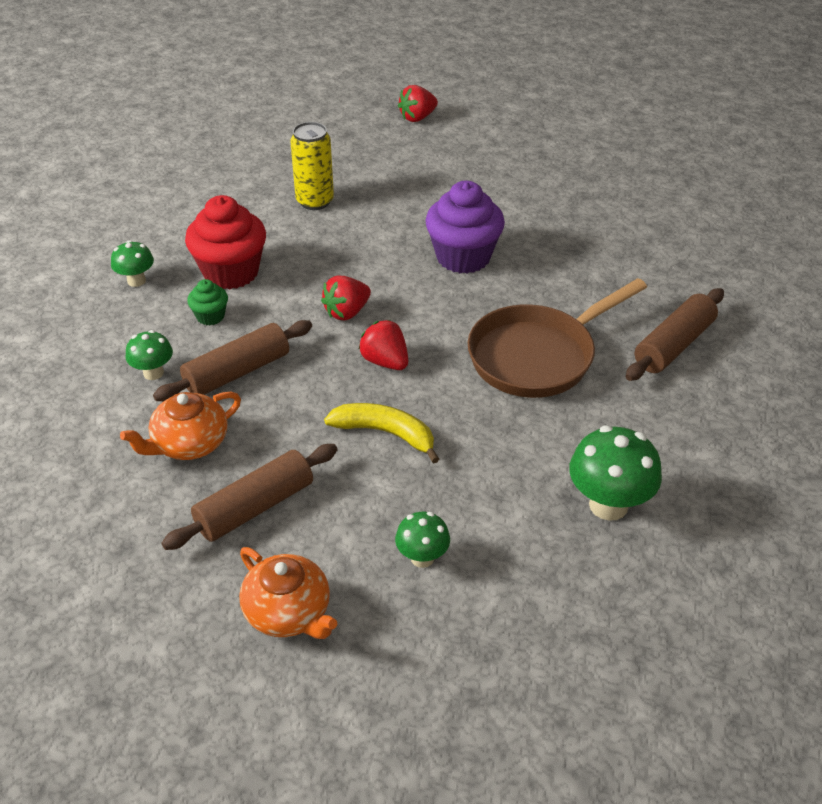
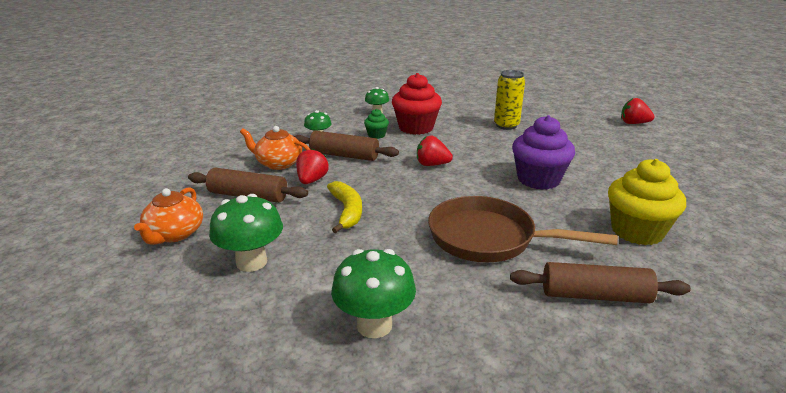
camera: 55 degrees right, 15 degrees down
(385, 361) = (407, 189): red strawberry -> red strawberry (312, 180)
(422, 558) = (251, 262): green mushroom -> green mushroom, size x1.72
(609, 260) = (637, 231): none -> yellow cupcake

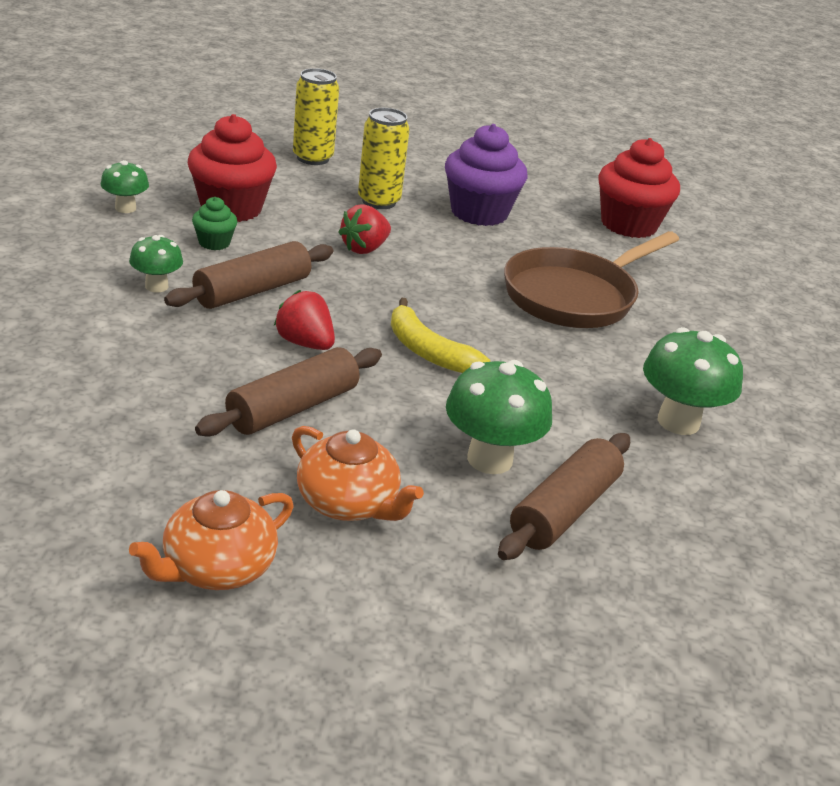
camera: 65 degrees left, 5 degrees up
(278, 163) = (207, 349): orange teapot -> orange teapot (217, 568)
(347, 211) = (427, 351): yellow banana -> yellow banana turned 150 degrees counterclockwise
(492, 152) = (379, 201): none -> yellow can
(595, 295) = (710, 295): brown rolling pin -> brown rolling pin (564, 510)
(633, 123) = (408, 102): red strawberry -> none
(637, 231) = (628, 225): yellow cupcake -> red cupcake

